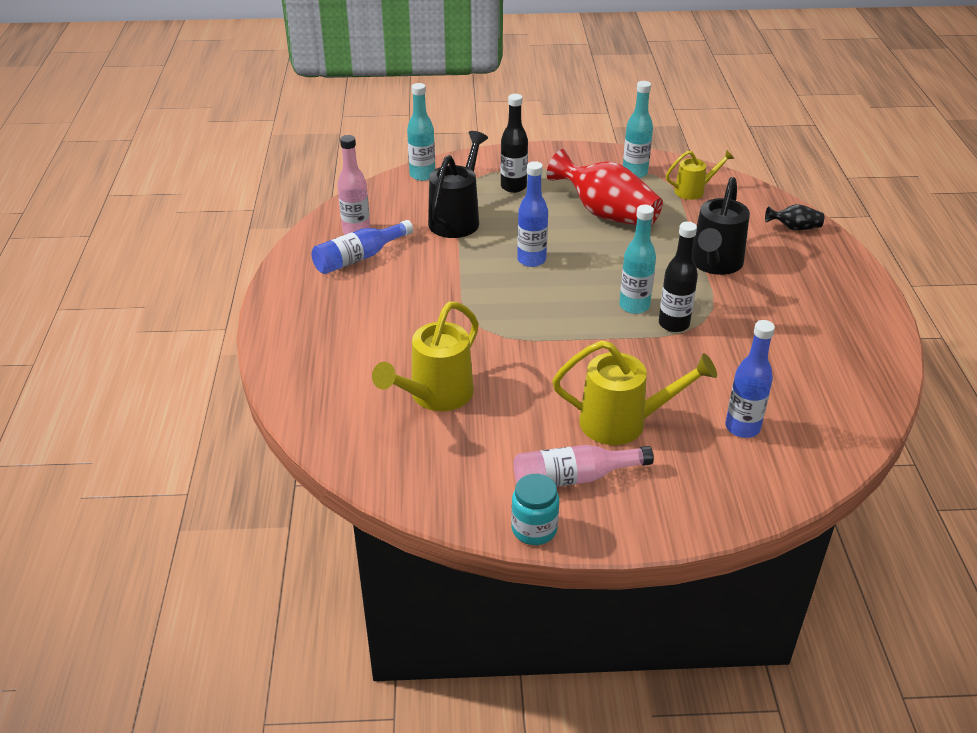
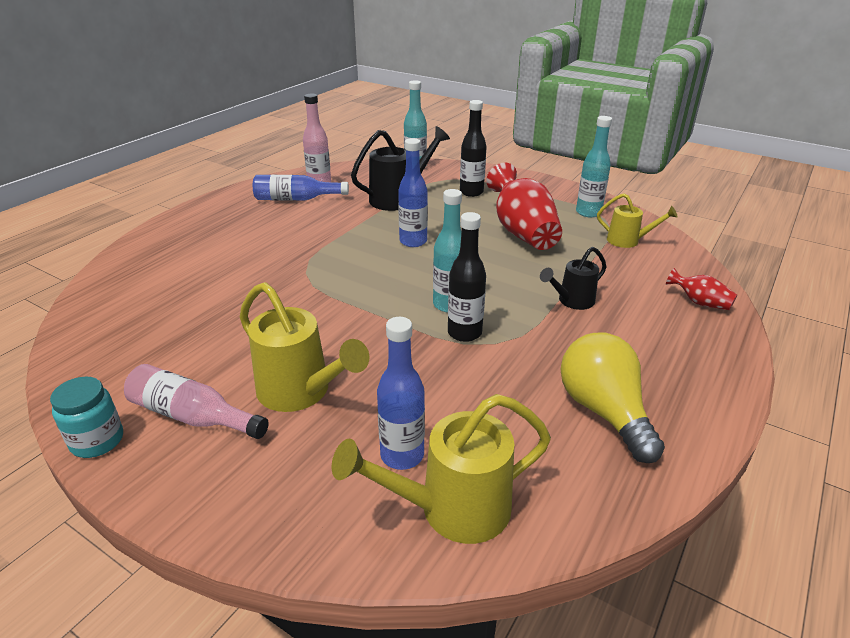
camera: 35 degrees right, 5 degrees down
(435, 396) = (200, 302): yellow watering can -> yellow watering can (452, 509)
(714, 264) = (572, 301): black watering can -> black watering can, size x0.60
(794, 228) = (699, 302): black vase -> red vase
(821, 338) = (604, 411): none -> yellow light bulb

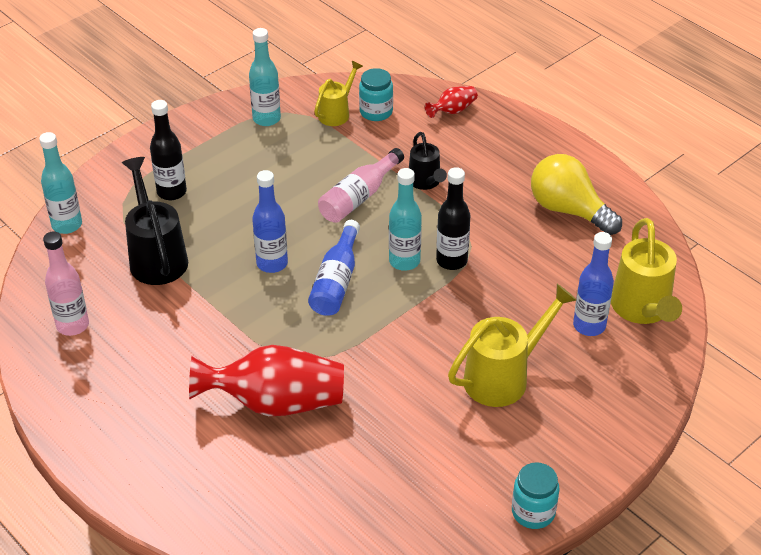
camera: 75 degrees left, 10 degrees up
(192, 416) = (516, 449): pink bottle -> pink bottle (358, 197)
(296, 199) = (108, 352): blue bottle -> blue bottle (336, 281)
(522, 232) = (287, 178): red vase -> red vase (276, 403)
(604, 411) = (569, 210): yellow light bulb -> yellow light bulb turned 45 degrees clockwise
(650, 259) = (376, 112): none -> turquoise jar

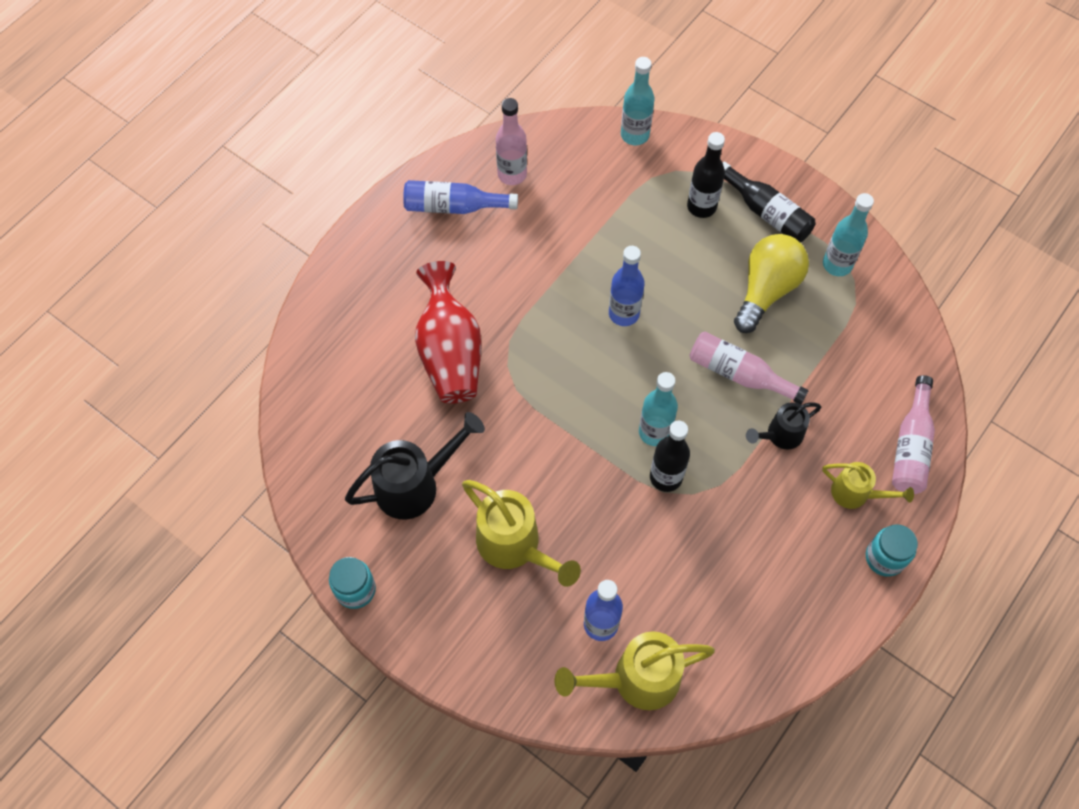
camera: 80 degrees right, 20 degrees up
(156, 257) = (610, 216): black watering can -> black watering can (415, 485)
(196, 151) = (766, 213): none -> black bottle
(336, 281) = (612, 374): blue bottle -> blue bottle (453, 206)
(337, 113) = (868, 329): yellow watering can -> yellow watering can (855, 494)
(376, 112) = (882, 367): turquoise jar -> turquoise jar (884, 558)
(453, 110) = (911, 446): red vase -> pink bottle
(569, 210) = (774, 590): yellow light bulb -> yellow light bulb (766, 289)

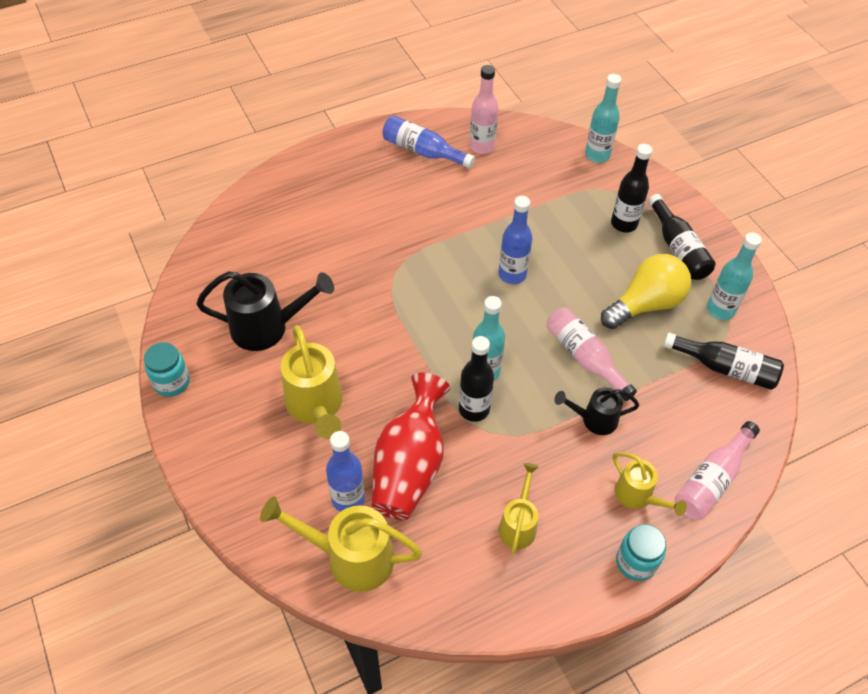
camera: 25 degrees right, 10 degrees down
(450, 352) = (355, 247): red vase -> red vase (409, 466)
(767, 573) = (518, 524): none -> yellow watering can
(870, 326) = (725, 368): none -> black bottle

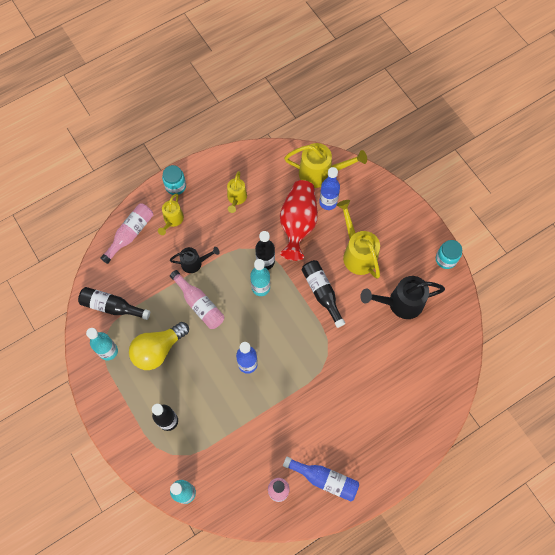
camera: 175 degrees right, 15 degrees up
(637, 496) = (172, 220): yellow watering can -> yellow watering can turned 120 degrees counterclockwise
(678, 248) = (131, 401): black bottle -> black bottle (322, 292)

